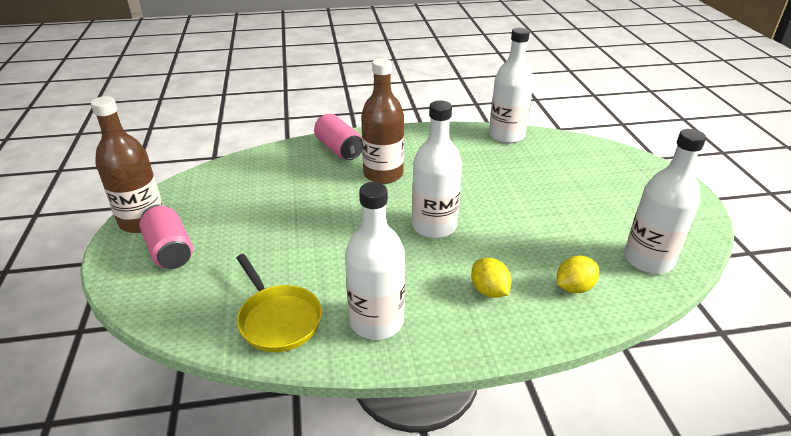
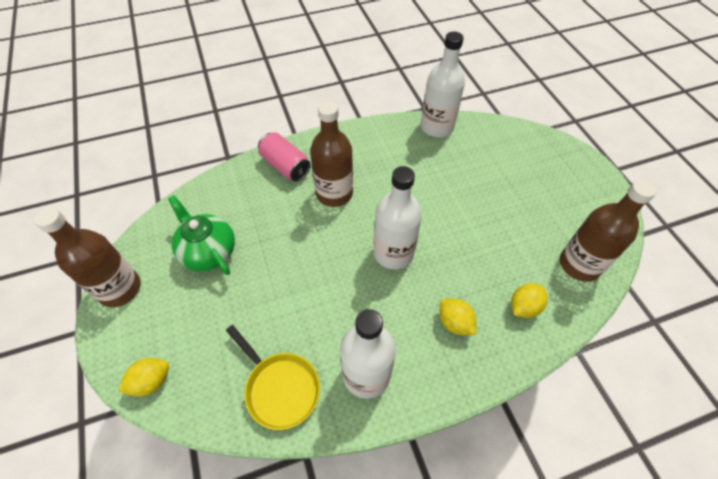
camera: 10 degrees left, 20 degrees up
(146, 295) = (151, 381): none -> yellow lemon
(170, 250) = (158, 322): pink can -> none
(240, 203) = (208, 251): none -> green teapot
(648, 260) = (579, 264): white bottle -> brown bottle

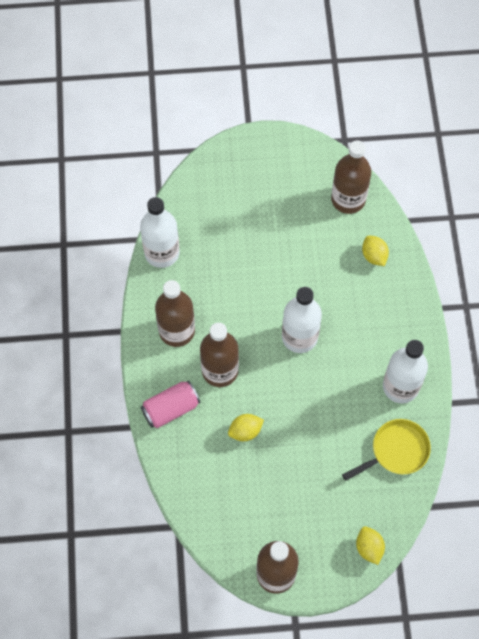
camera: 75 degrees left, 10 degrees up
(208, 251) = (256, 493): green teapot -> none
(364, 153) = (177, 331): none -> brown bottle
(454, 323) = (374, 310): yellow lemon -> yellow lemon (245, 431)

